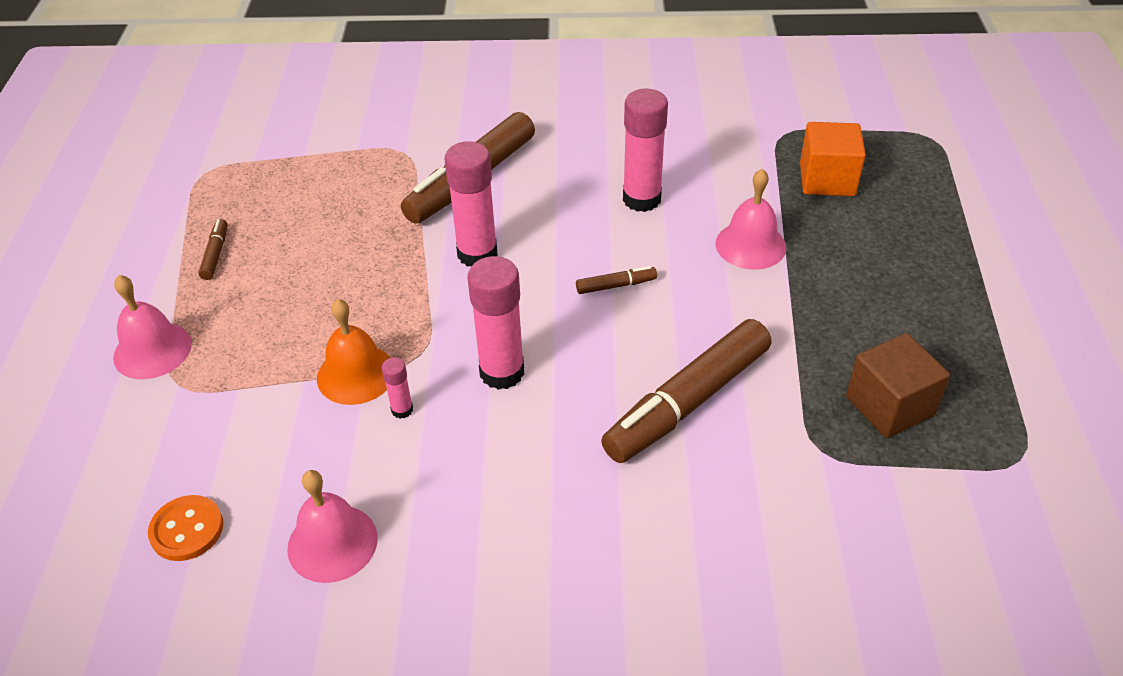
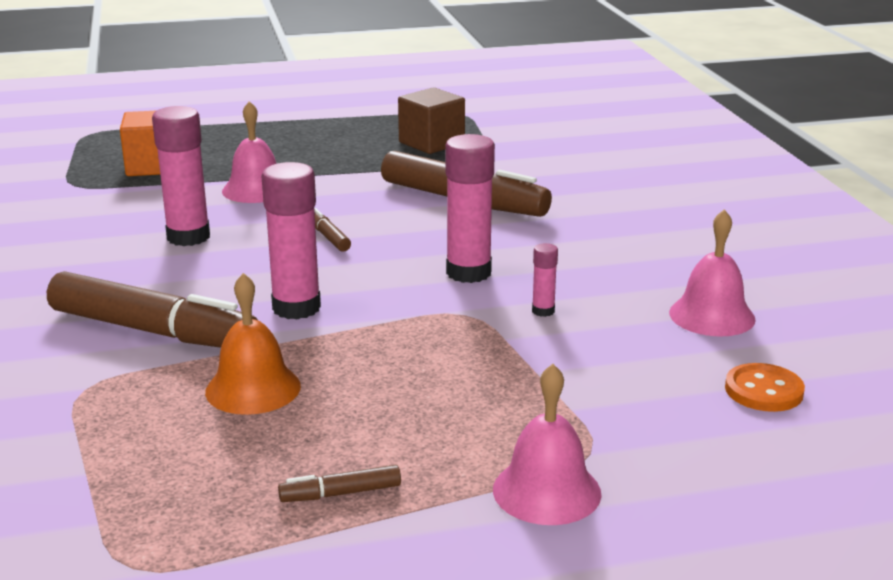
camera: 105 degrees left, 20 degrees down
(356, 374) = (510, 343): orange bell -> orange bell (253, 388)

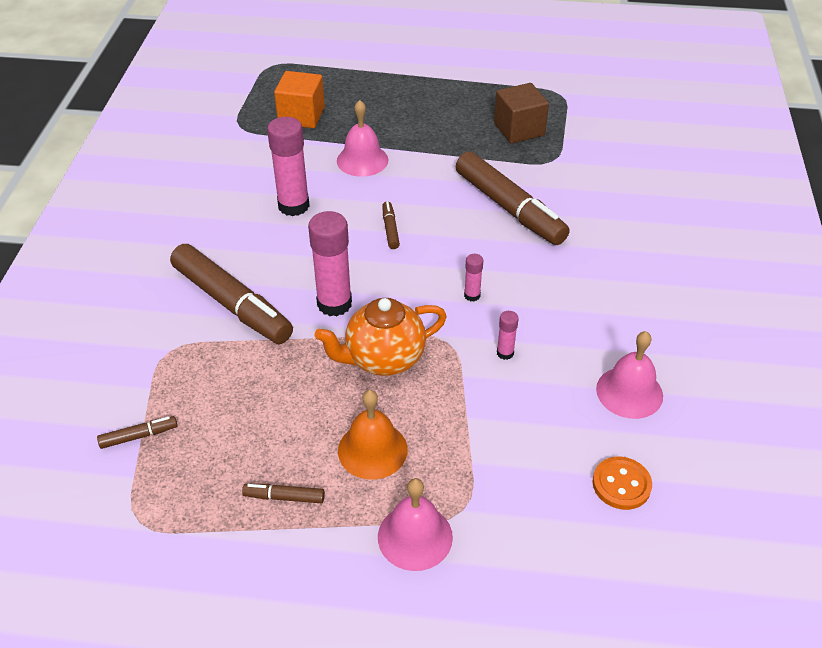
camera: 20 degrees right, 20 degrees up
(83, 479) = (139, 436): none -> brown marker
(253, 388) = (272, 380): orange bell -> orange bell (372, 450)
(394, 342) = (383, 359): none -> orange teapot
(468, 273) = (472, 295): pink glue stick -> pink glue stick, size x0.47

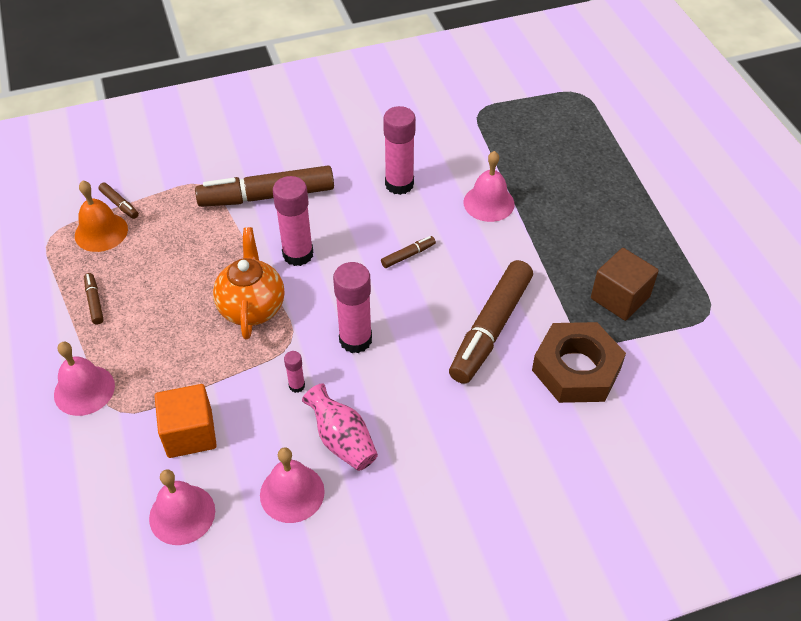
camera: 65 degrees right, 5 degrees up
(232, 304) = (267, 196): brown marker -> brown marker turned 60 degrees clockwise
(301, 116) = (522, 141): orange cube -> orange cube (190, 433)
(372, 450) = (156, 335): orange bell -> orange bell (101, 232)
(383, 359) = (252, 307): orange teapot -> orange teapot turned 45 degrees clockwise
(472, 295) = (355, 340): pink glue stick -> pink glue stick, size x2.11
(578, 177) = (576, 369): none -> brown nut
(585, 339) = (342, 440): none -> pink vase
(621, 484) = (182, 514): orange button -> pink bell

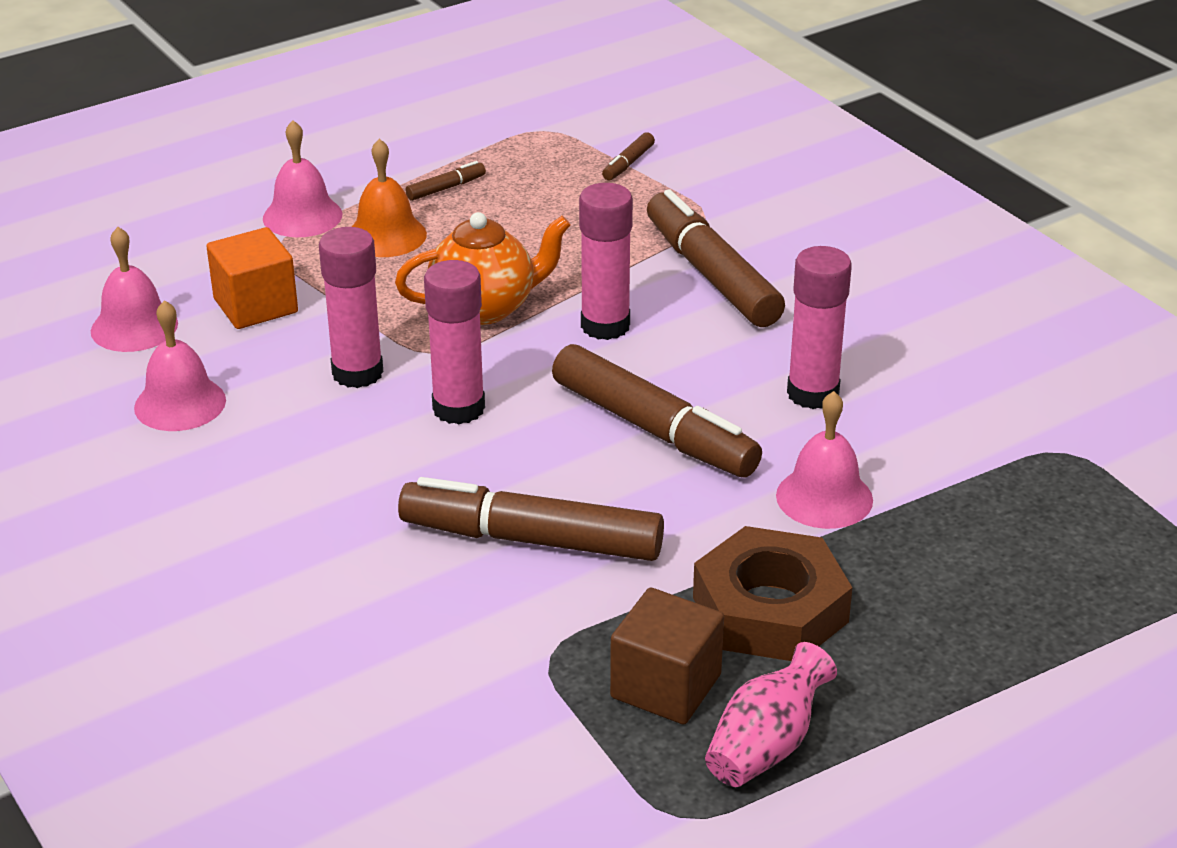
camera: 75 degrees right, 15 degrees down
(101, 232) = (570, 163): orange bell -> orange bell (386, 235)
(297, 386) = (357, 373): pink glue stick -> pink glue stick, size x2.11
(342, 440) = (274, 429): pink vase -> pink vase (766, 746)
(408, 255) = (654, 429): brown marker -> brown marker, size x2.39
(576, 369) = (478, 647): brown nut -> brown nut (770, 609)

